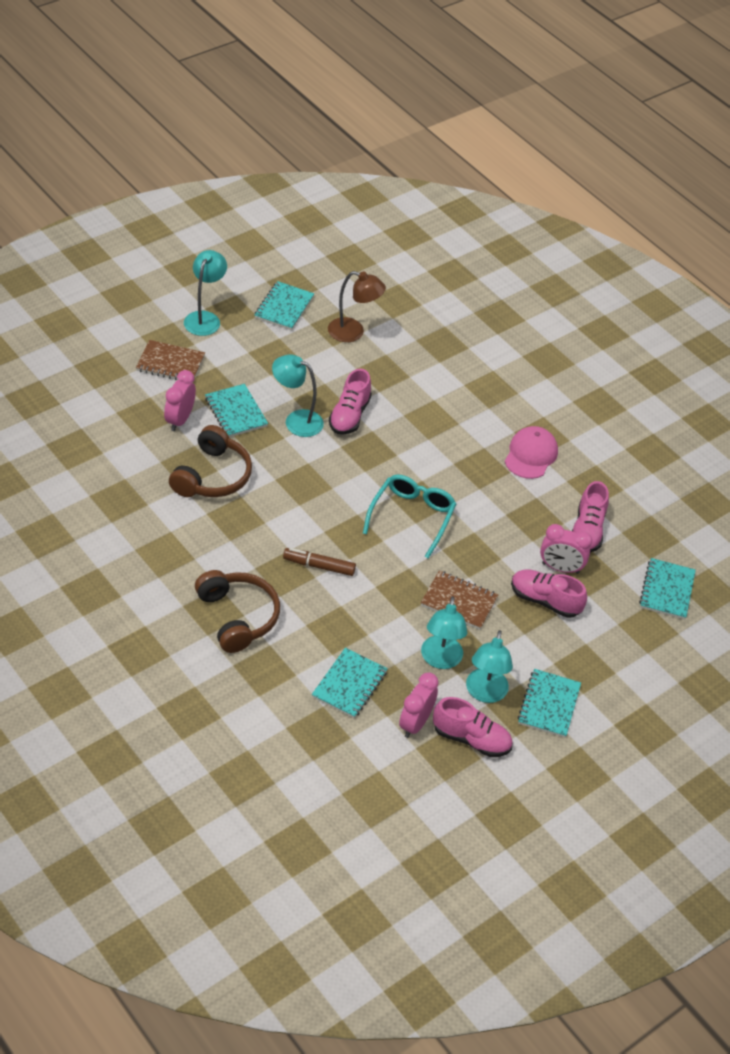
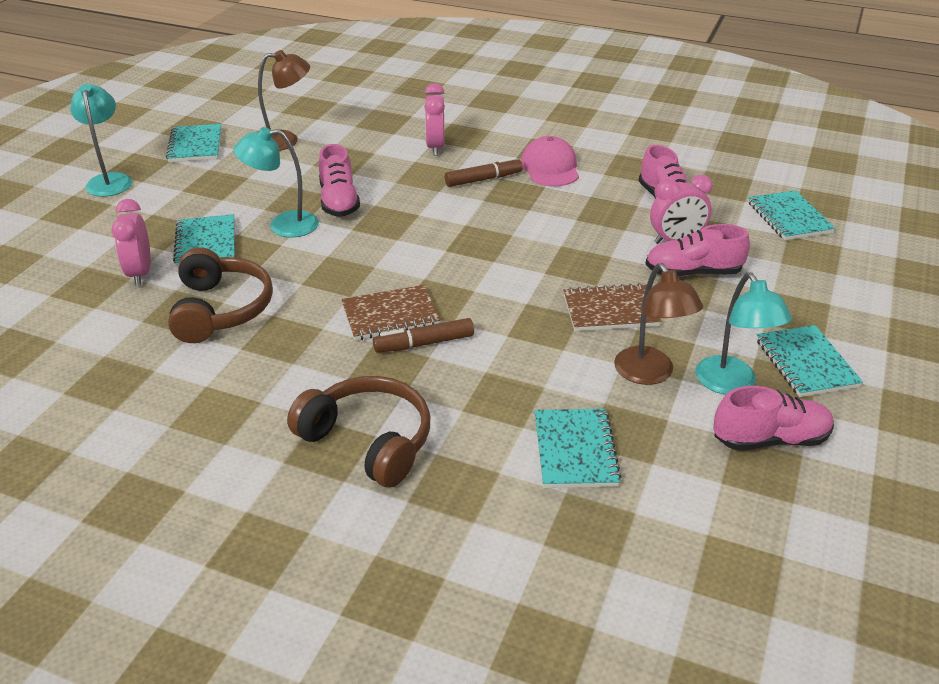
camera: 25 degrees left, 10 degrees down
(170, 363) = (93, 229): brown notebook -> brown notebook (390, 315)
(236, 412) = (206, 243): turquoise notebook -> turquoise notebook turned 45 degrees clockwise
(411, 517) = (485, 258): turquoise glasses -> none
(415, 723) = (692, 455): pink clock -> pink clock (435, 147)
(440, 660) = (650, 374): turquoise lamp -> brown lamp
(469, 443) = (483, 179): none -> brown marker

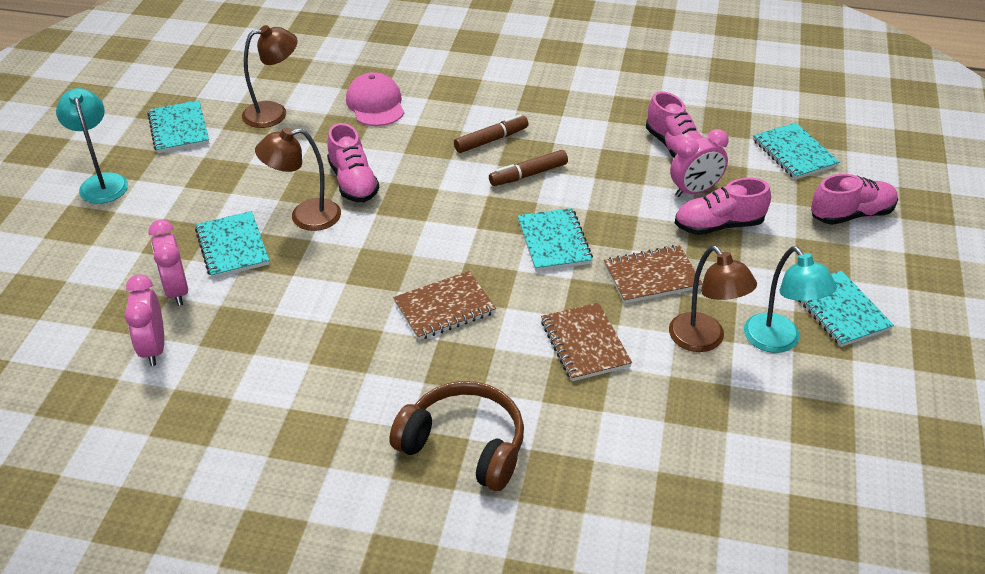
camera: 10 degrees left, 5 degrees up
(221, 309) = (274, 322): brown headphones -> none
(283, 225) = (305, 217): turquoise lamp -> brown lamp
(424, 343) = (486, 335): brown marker -> brown marker (528, 175)
(435, 147) = (432, 106): pink clock -> pink clock (153, 348)
(522, 363) = (584, 344): none -> brown notebook
(550, 167) = (553, 119): pink cap -> pink cap (375, 104)
(575, 450) = (656, 428): turquoise notebook -> turquoise notebook (554, 242)
(770, 439) = (824, 393): pink shoe -> pink shoe (851, 214)

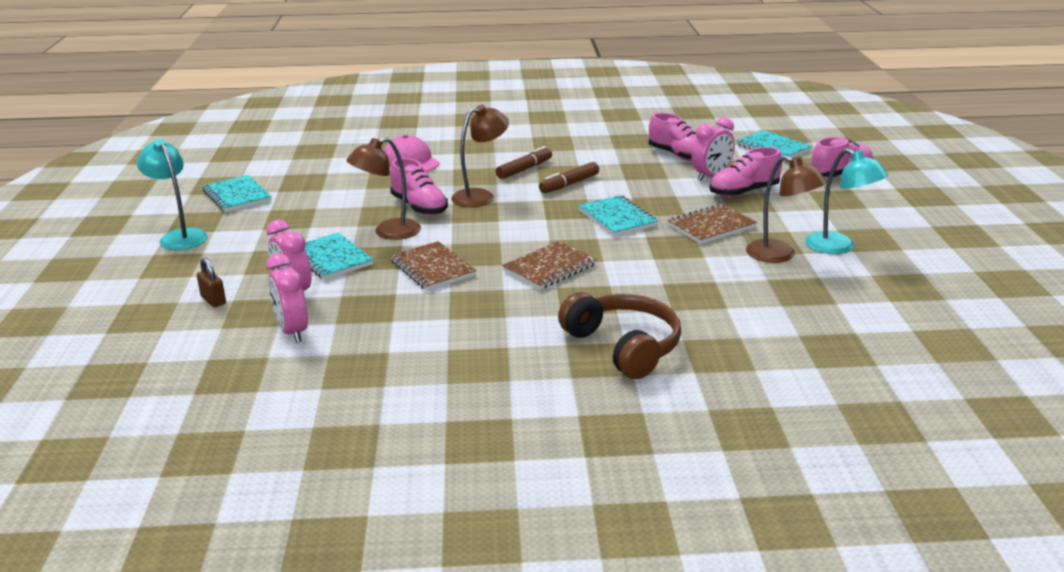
camera: 15 degrees left, 15 degrees down
(98, 286) = (213, 300): none -> brown padlock
(274, 113) = (321, 176): brown lamp -> brown lamp (480, 196)
(464, 445) = (623, 346): brown headphones -> brown headphones turned 45 degrees clockwise
(584, 344) = (684, 271): brown notebook -> brown notebook (432, 268)
(839, 311) = (872, 224): turquoise notebook -> none

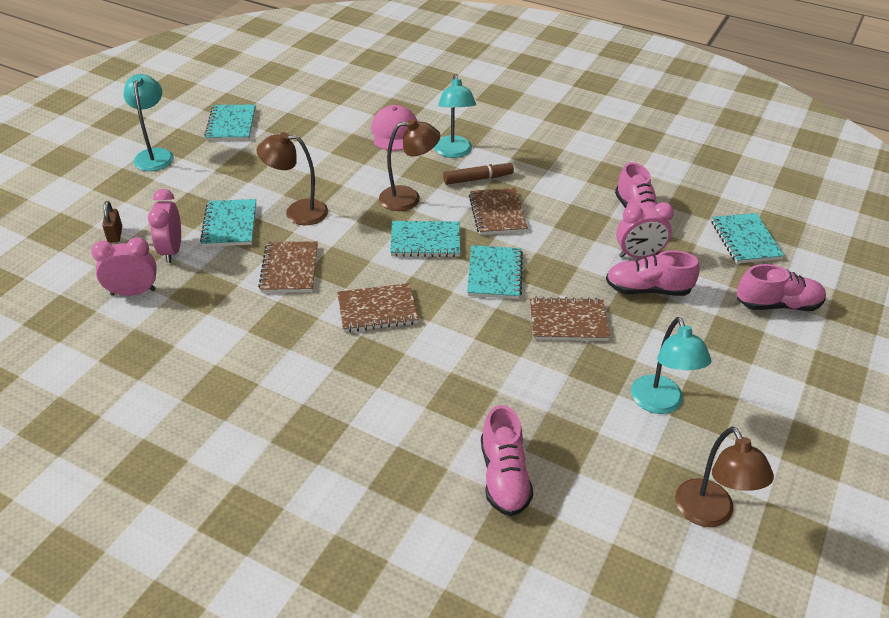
camera: 30 degrees right, 15 degrees up
(292, 331) = (133, 292): pink clock -> pink clock turned 75 degrees clockwise
(419, 207) = (348, 192): pink shoe -> pink shoe (504, 476)
(481, 160) = (453, 152): none -> turquoise lamp
(532, 216) = (425, 241): none -> turquoise notebook
(569, 184) = (497, 213): brown marker -> brown notebook
(623, 346) = (343, 429): brown headphones -> none
(779, 255) = (591, 387): brown lamp -> brown lamp (710, 514)

